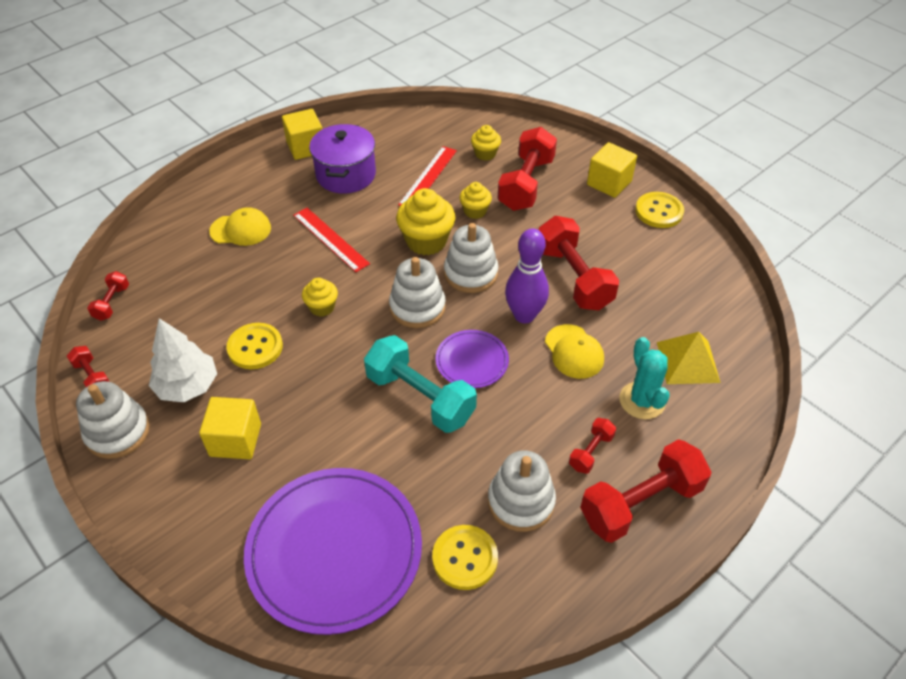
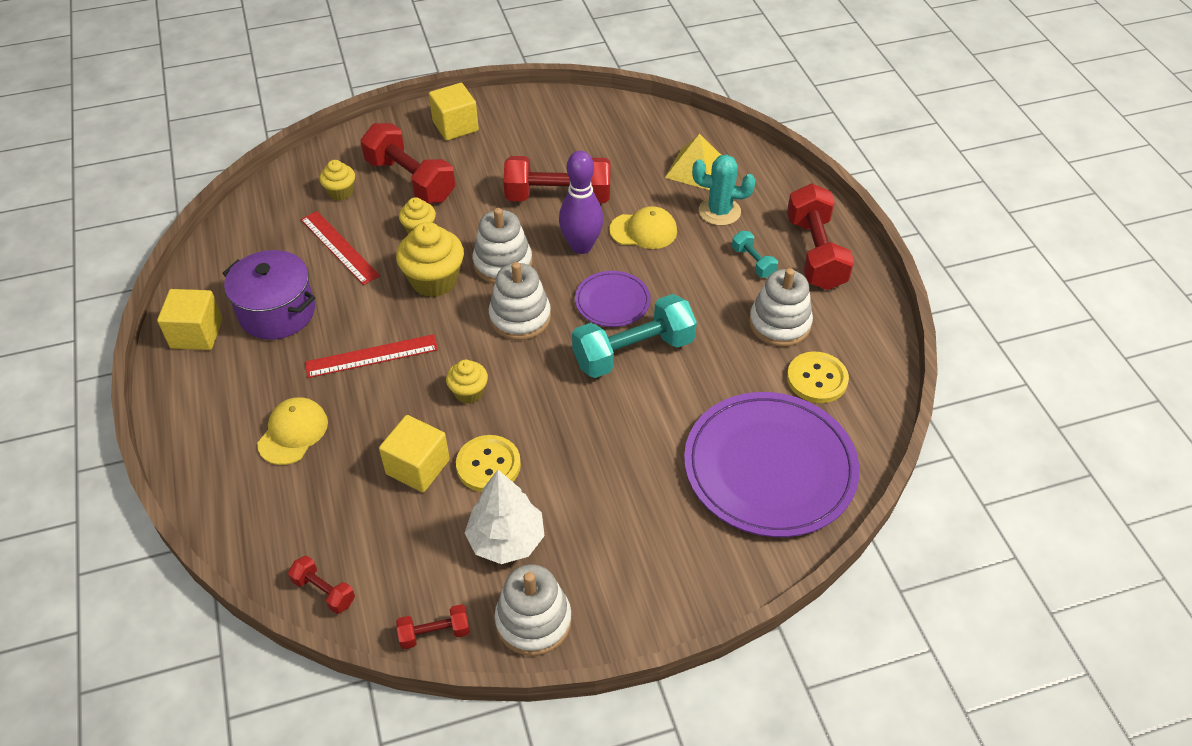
camera: 65 degrees left, 0 degrees up
(235, 440) = (604, 513): yellow cube -> yellow cube (418, 467)
(591, 452) = (753, 262): red dumbbell -> turquoise dumbbell
(659, 211) = (517, 111): yellow button -> none

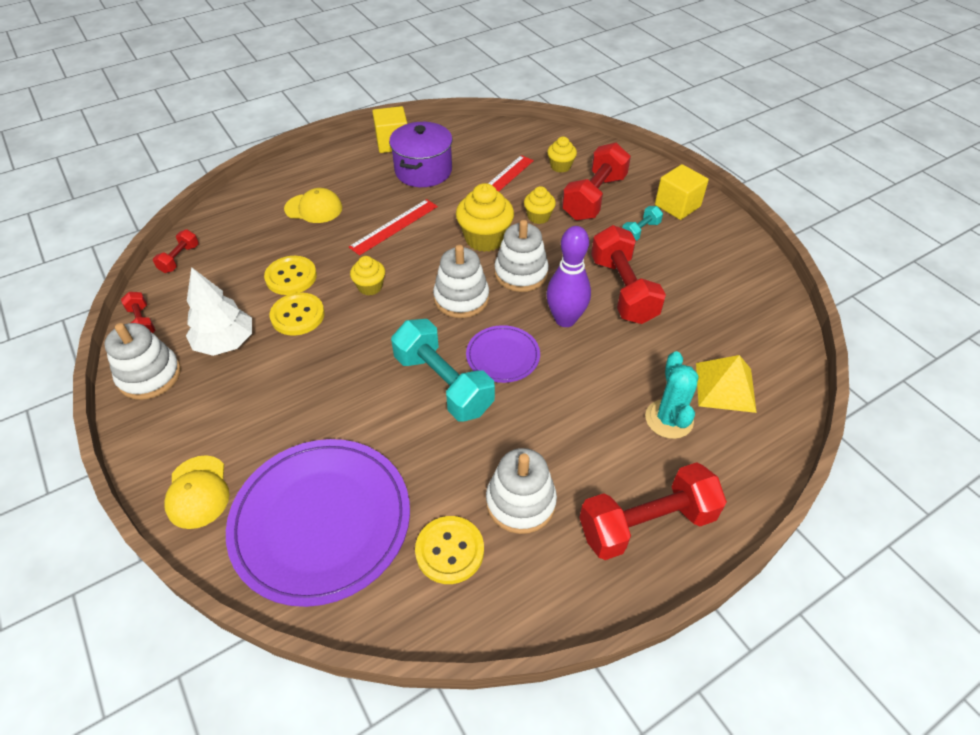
camera: 75 degrees right, 0 degrees up
(372, 356) = (394, 226): red ruler -> red ruler turned 75 degrees clockwise
(418, 467) = (291, 277): yellow cube -> yellow button
(643, 231) = (608, 361): yellow cap -> yellow cap (198, 492)
(753, 262) = (604, 463): turquoise dumbbell -> turquoise dumbbell (640, 231)

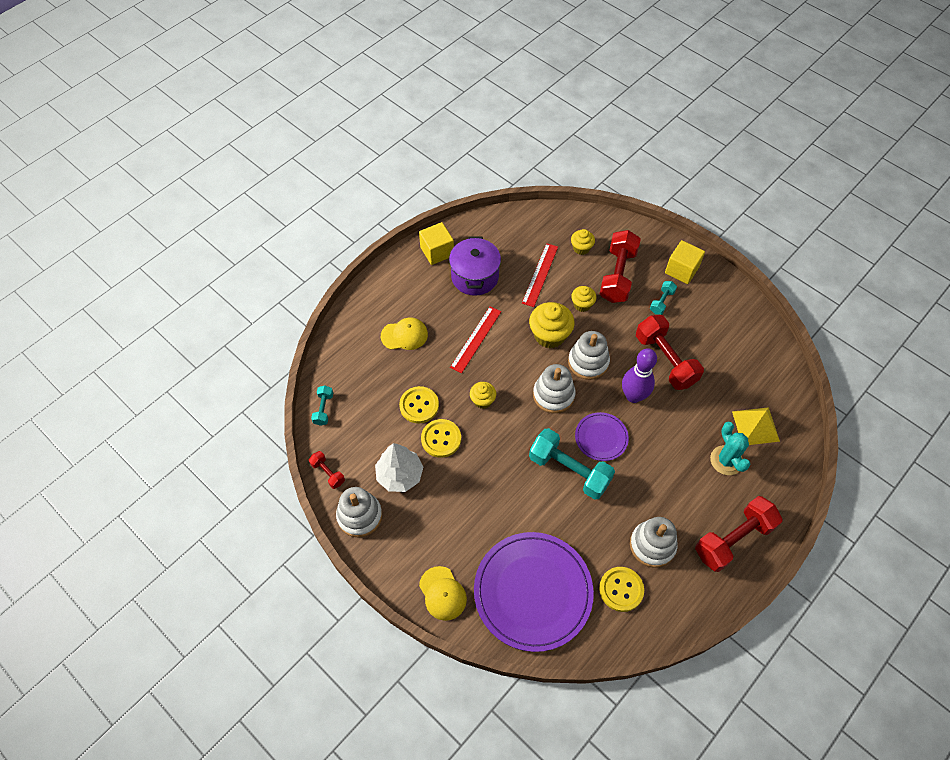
camera: 15 degrees left, 10 degrees up
(179, 259) = (323, 409): red dumbbell -> turquoise dumbbell

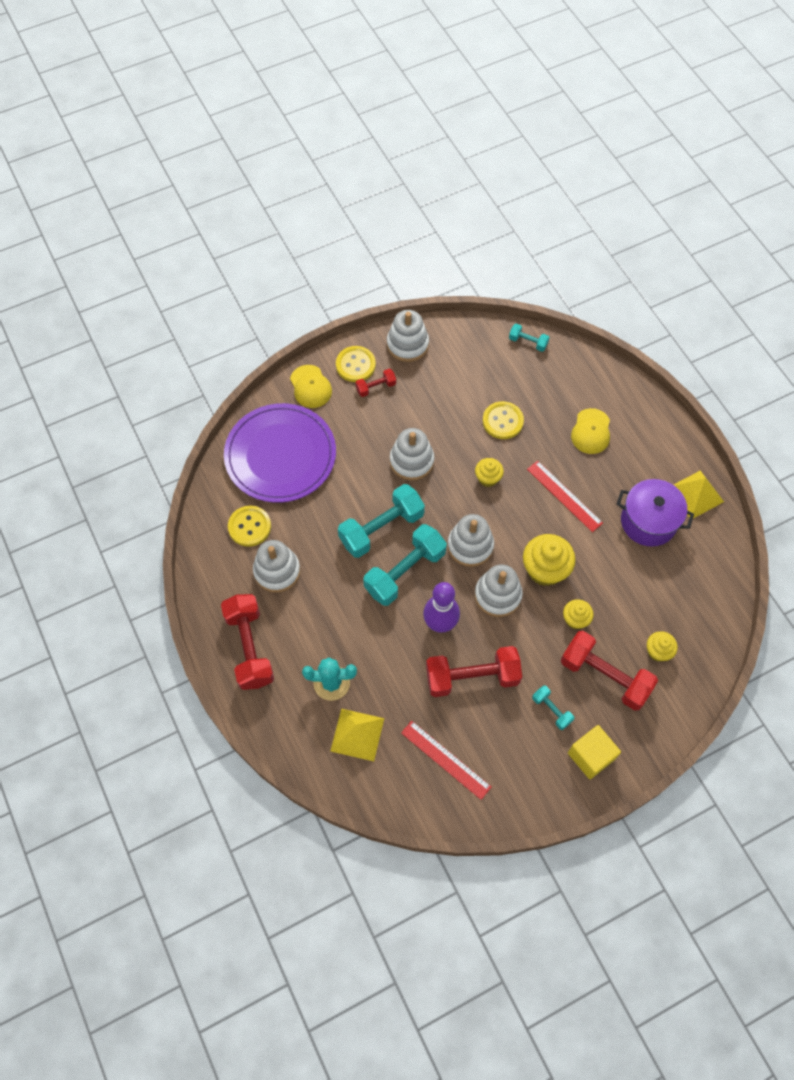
camera: 110 degrees right, 5 degrees up
(328, 473) = (459, 330): red dumbbell -> red dumbbell (376, 387)
(400, 475) = (434, 385): white tree -> none
(437, 251) = (695, 494): yellow cube -> yellow pyramid
(441, 439) = (459, 429): yellow button -> yellow button (355, 365)
(442, 593) = (310, 387): yellow cap -> yellow cap turned 105 degrees counterclockwise
(490, 468) = (411, 461): none -> white stacking toy
(540, 274) = (631, 590): red ruler -> red ruler (445, 759)
(601, 437) = (405, 572): purple plate -> turquoise dumbbell

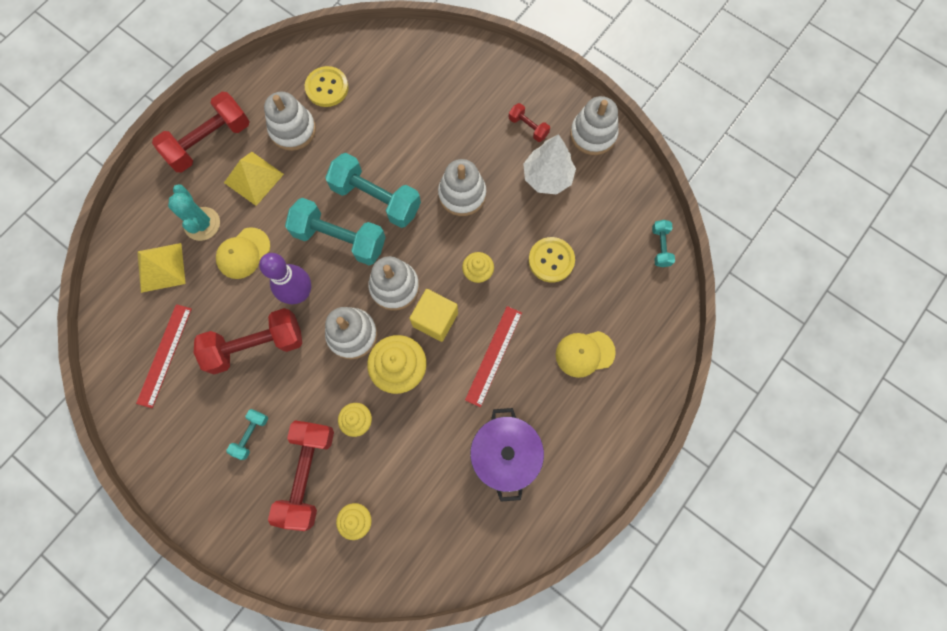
camera: 65 degrees right, 10 degrees up
(280, 455) = (412, 79): purple plate -> none
(310, 387) = (498, 71): yellow cap -> yellow cap (243, 253)
(355, 365) = (543, 99): yellow button -> none
(428, 393) = (547, 177): none -> white tree
(472, 677) = (256, 345): red dumbbell -> red dumbbell turned 75 degrees counterclockwise
(591, 756) = (217, 492): yellow cube -> yellow cube (435, 319)
(695, 494) = (562, 495): yellow pyramid -> yellow pyramid (254, 178)

